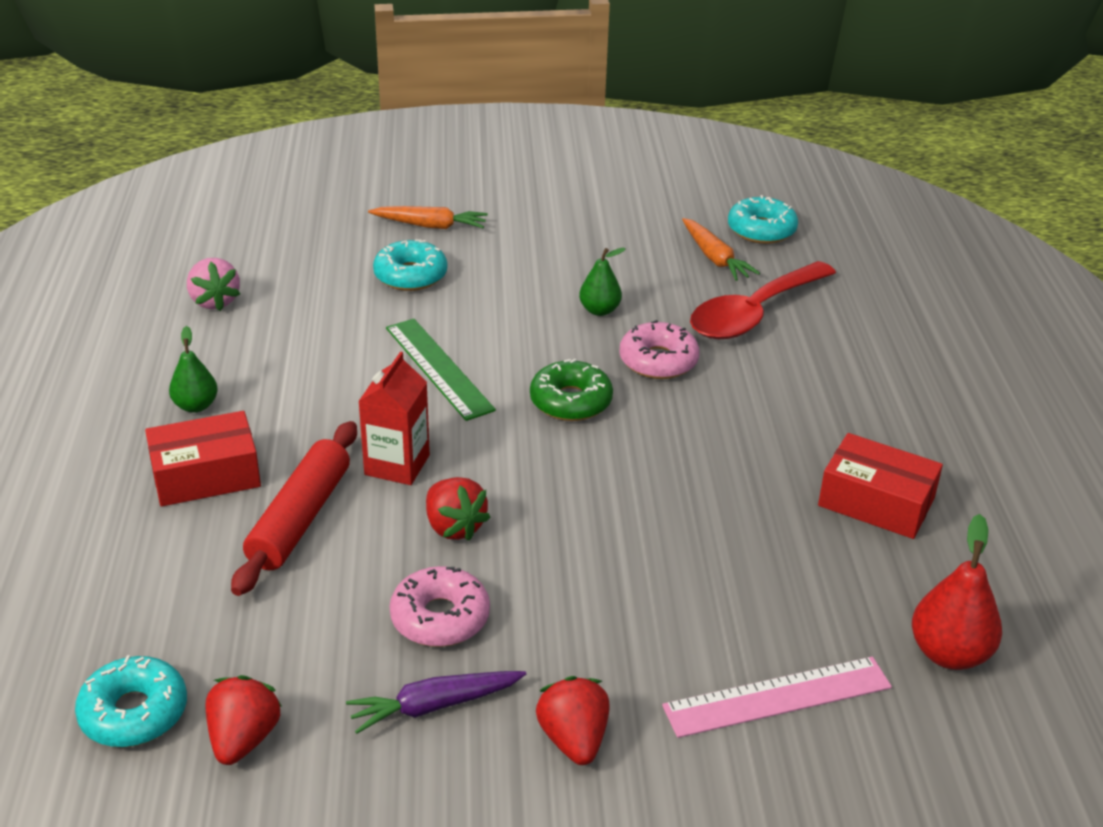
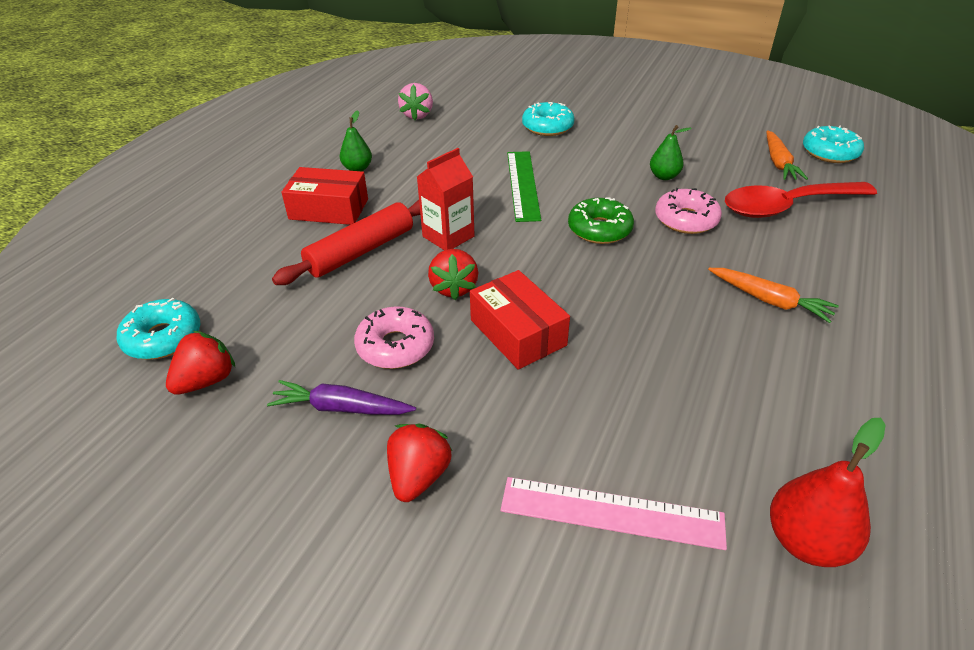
camera: 30 degrees right, 5 degrees up
(430, 226) = (582, 102): orange carrot -> orange carrot (769, 300)
(876, 502) = (810, 378): red box -> red box (518, 332)

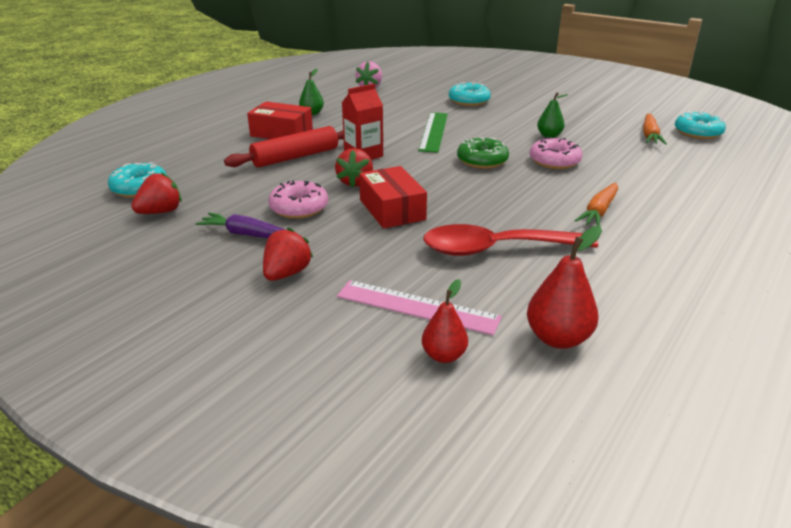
camera: 10 degrees right, 10 degrees down
(677, 602) = (444, 355): none -> red pear
(769, 300) = (599, 211): orange carrot -> orange carrot turned 75 degrees clockwise
(786, 206) = (642, 161): red spoon -> red spoon (495, 249)

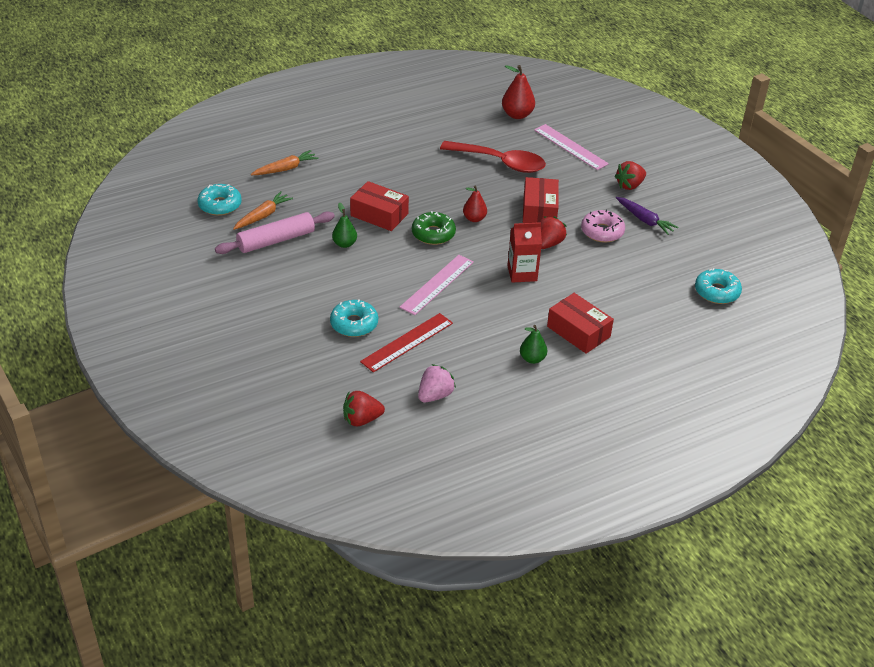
camera: 155 degrees left, 10 degrees up
(160, 212) = (701, 260): red strawberry -> red strawberry (361, 420)
(295, 157) = (581, 290): red rolling pin -> none
(418, 101) = (407, 342): none -> red ruler
(433, 131) = (437, 284): green ruler -> pink ruler
(444, 355) = (574, 124): red pear -> red pear (474, 219)
(554, 161) = (379, 215): pink donut -> red box
(599, 211) = (408, 165): orange carrot -> orange carrot (285, 169)
(607, 125) = (276, 240): none -> pink rolling pin

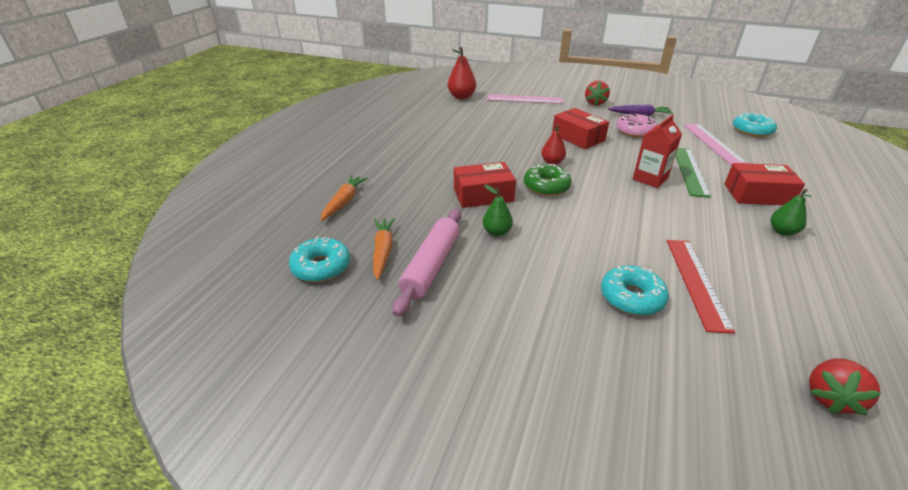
camera: 40 degrees left, 5 degrees down
(435, 395) = (809, 314): pink strawberry -> none
(437, 284) = (620, 220): pink ruler -> pink ruler (713, 143)
(500, 162) = (501, 124): red spoon -> none
(548, 244) = (624, 153): red strawberry -> none
(568, 287) = (690, 171): none -> green ruler

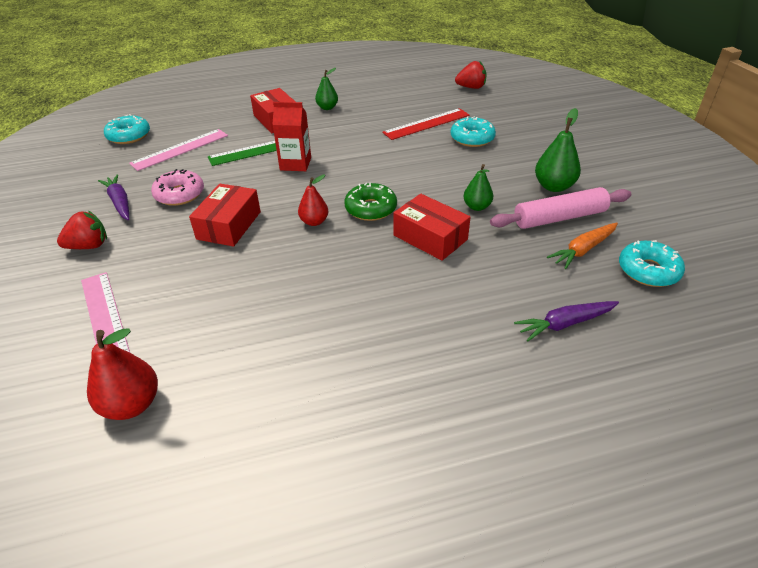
camera: 125 degrees left, 5 degrees up
(344, 202) = (565, 324): orange carrot -> purple carrot
(478, 295) = (554, 186): none -> green pear

